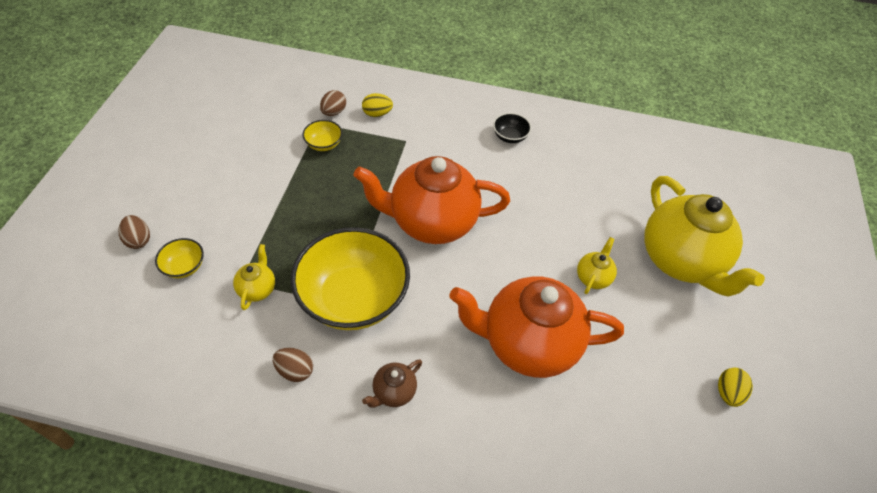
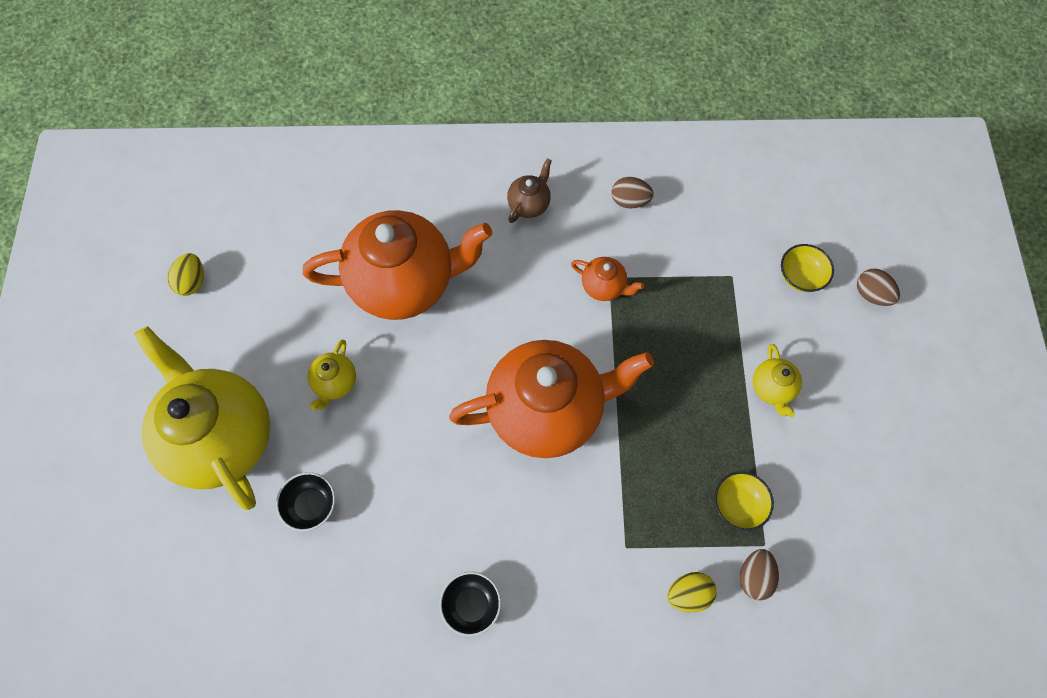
camera: 170 degrees right, 15 degrees up
(257, 289) = (709, 271): yellow teapot -> yellow teapot (772, 388)
(353, 298) = (604, 286): yellow bowl -> orange teapot
(611, 206) = (311, 505): none -> black bowl

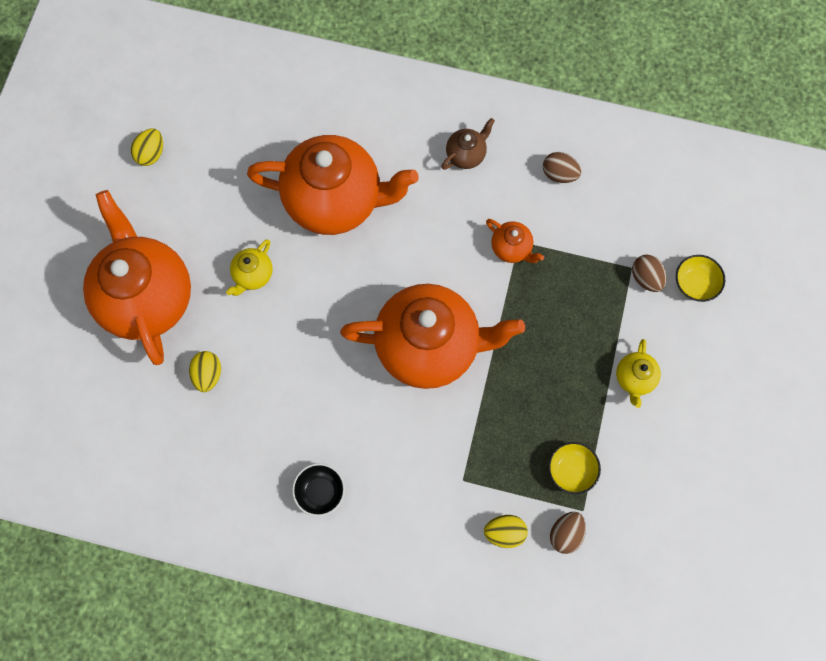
camera: 15 degrees right, 5 degrees up
(222, 436) = (147, 297): yellow teapot -> orange teapot
(311, 505) = (208, 374): black bowl -> yellow egg
(871, 294) = (755, 317): brown egg -> brown egg (646, 278)

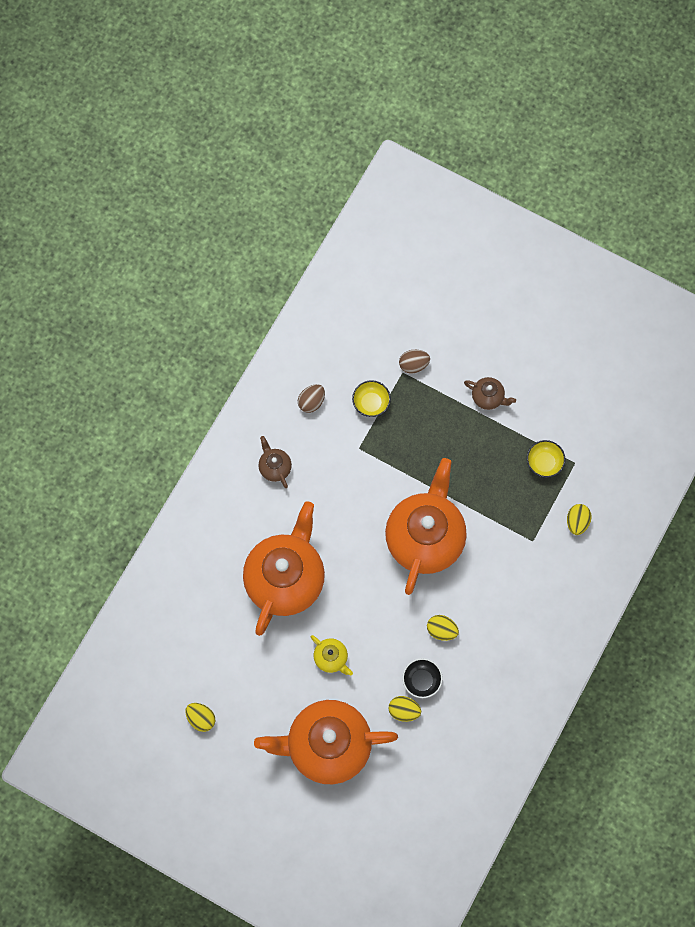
camera: 75 degrees left, 0 degrees up
(318, 395) = (441, 630): none -> yellow egg
(320, 491) = (516, 646): black bowl -> black bowl (421, 680)
(511, 248) = (363, 455): orange teapot -> none
(565, 533) = (588, 480): brown egg -> none
(634, 378) = (488, 397): yellow teapot -> brown teapot
(694, 284) = (427, 331): yellow bowl -> yellow bowl (371, 403)

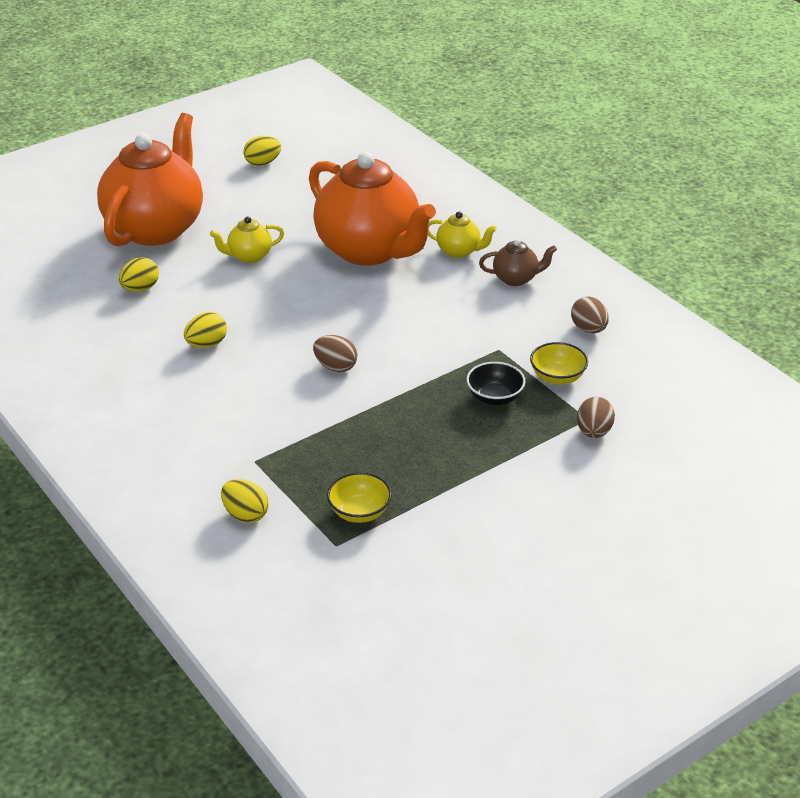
camera: 115 degrees right, 35 degrees down
(258, 518) = (459, 251): none -> yellow teapot
(421, 680) = (162, 311): black bowl -> black bowl (494, 397)
(425, 538) = (335, 367): orange teapot -> brown egg
(488, 397) = (499, 489): brown teapot -> none

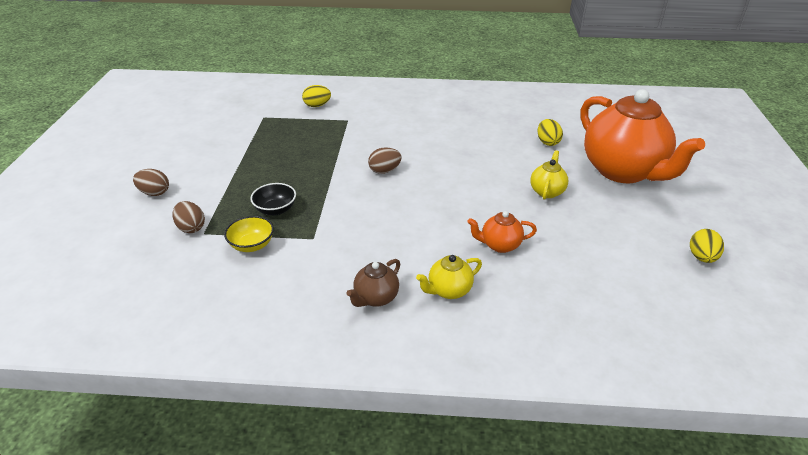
camera: 130 degrees right, 0 degrees up
(206, 344) = (462, 142): yellow egg -> none
(359, 512) = (271, 130): yellow bowl -> none
(369, 250) = (499, 245): orange teapot -> orange teapot, size x0.42
(588, 329) = (270, 294): brown egg -> brown egg (154, 193)

